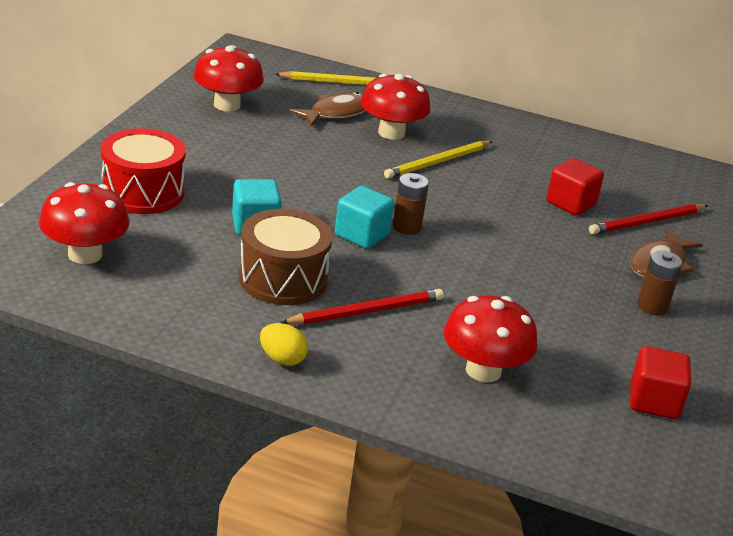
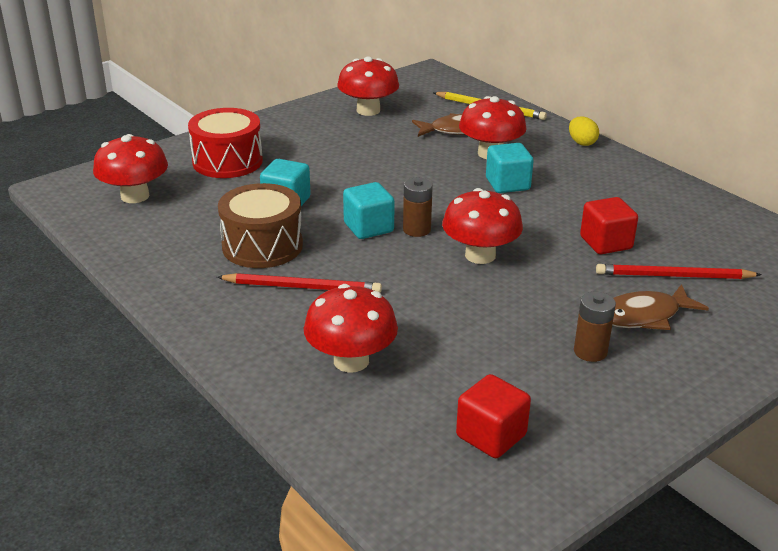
camera: 35 degrees right, 0 degrees up
(282, 359) = (191, 305): yellow egg -> yellow egg (582, 143)
(437, 162) = (507, 184): yellow pencil -> turquoise cube
(485, 240) = (480, 255): none -> red mushroom

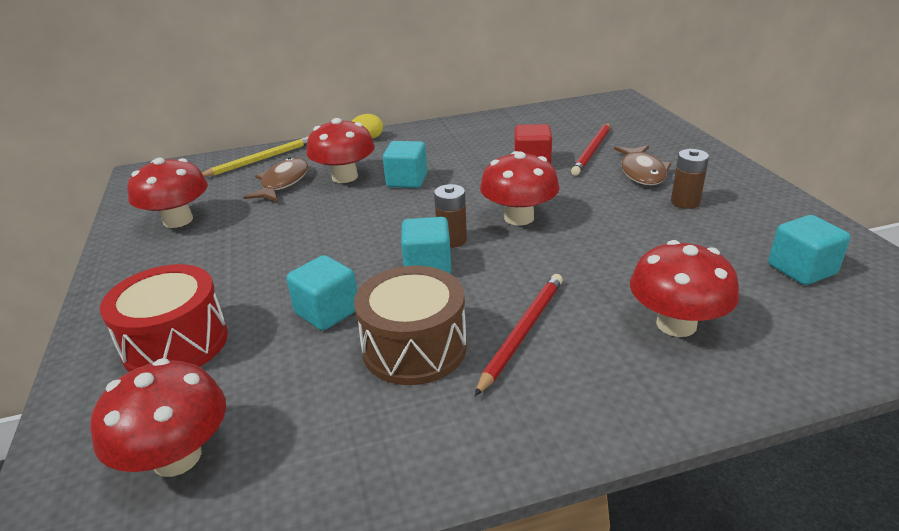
camera: 65 degrees left, 0 degrees up
(491, 436) = (801, 269): red cube -> turquoise cube

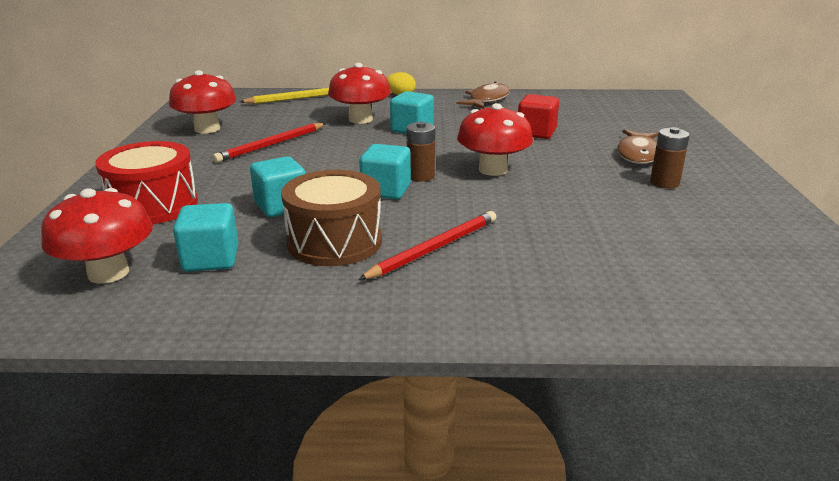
camera: 15 degrees right, 5 degrees down
(283, 183) = (306, 116): brown fish -> brown fish (487, 100)
(592, 151) = (602, 132): red pencil -> red pencil (271, 145)
(676, 324) = (581, 268): red mushroom -> none
(801, 269) = (743, 251): turquoise cube -> turquoise cube (211, 259)

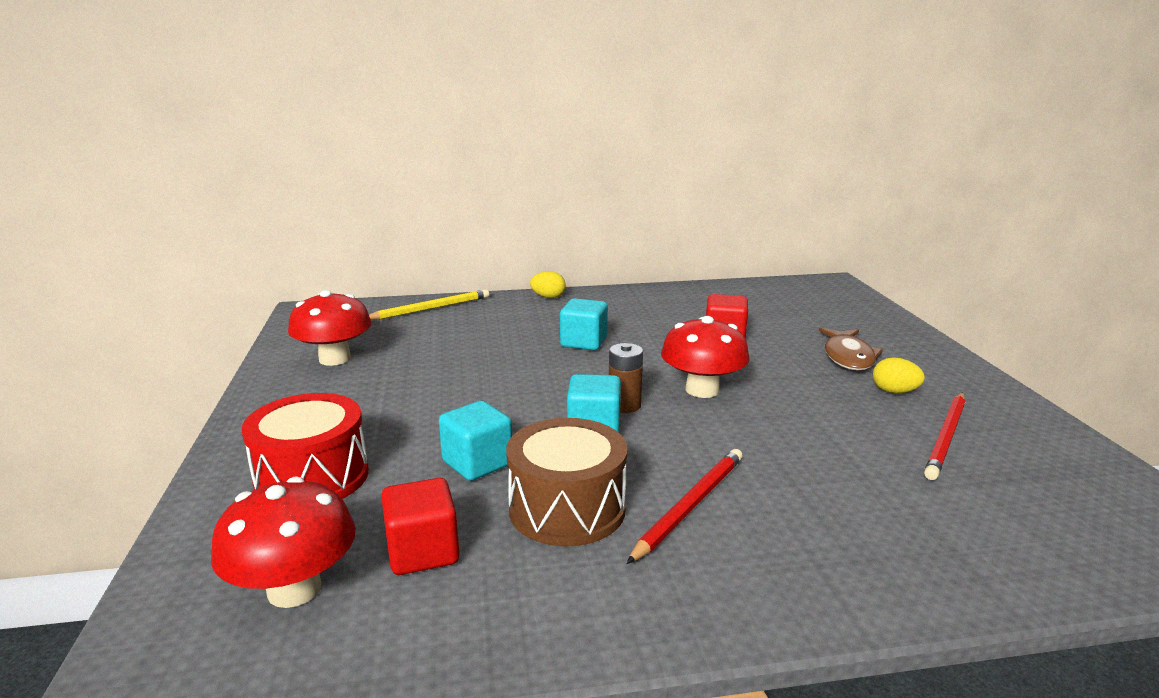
camera: 10 degrees left, 5 degrees down
(211, 259) = (423, 552): turquoise cube -> red cube
(271, 145) = (425, 376): red pencil -> red pencil (946, 437)
(360, 119) = (517, 333): red mushroom -> none
(487, 100) = (649, 297): brown fish -> none
(664, 183) = (894, 391): brown battery -> yellow egg

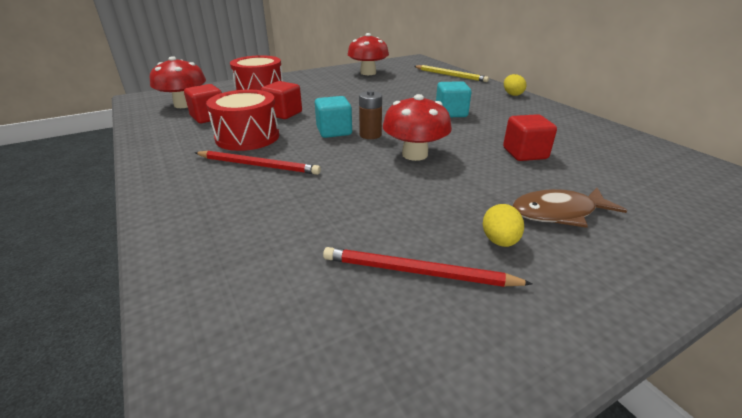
camera: 70 degrees right, 10 degrees up
(477, 463) = (283, 113): turquoise cube -> red cube
(567, 509) = (247, 137): brown drum -> red drum

